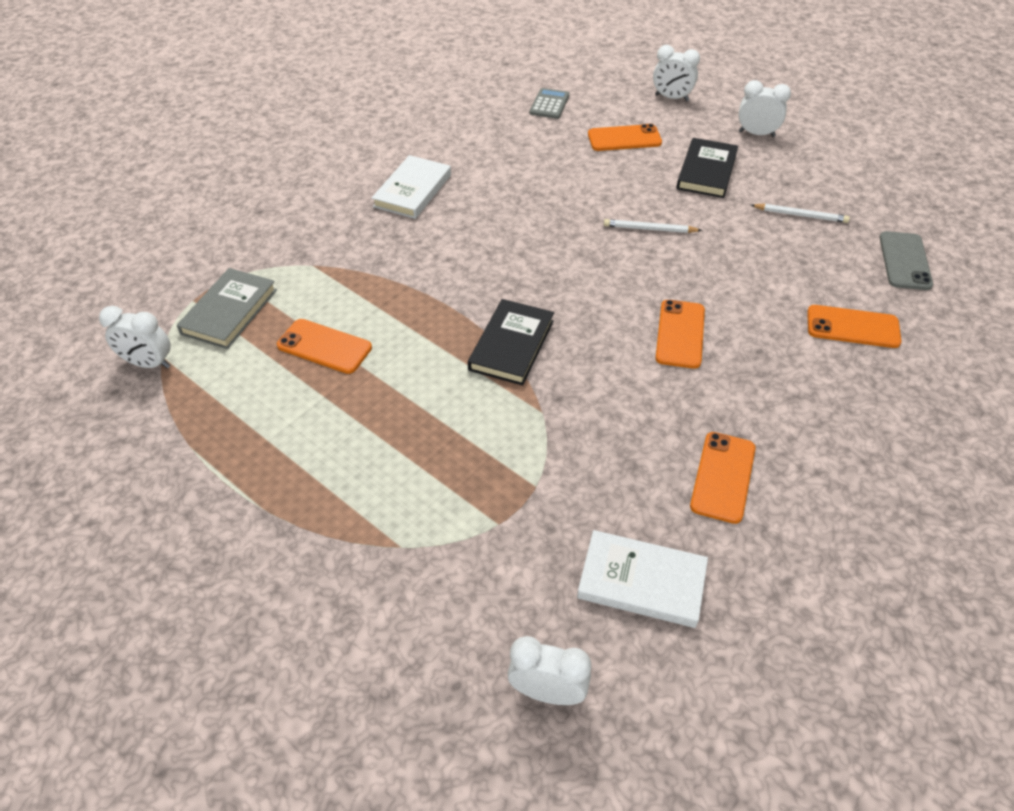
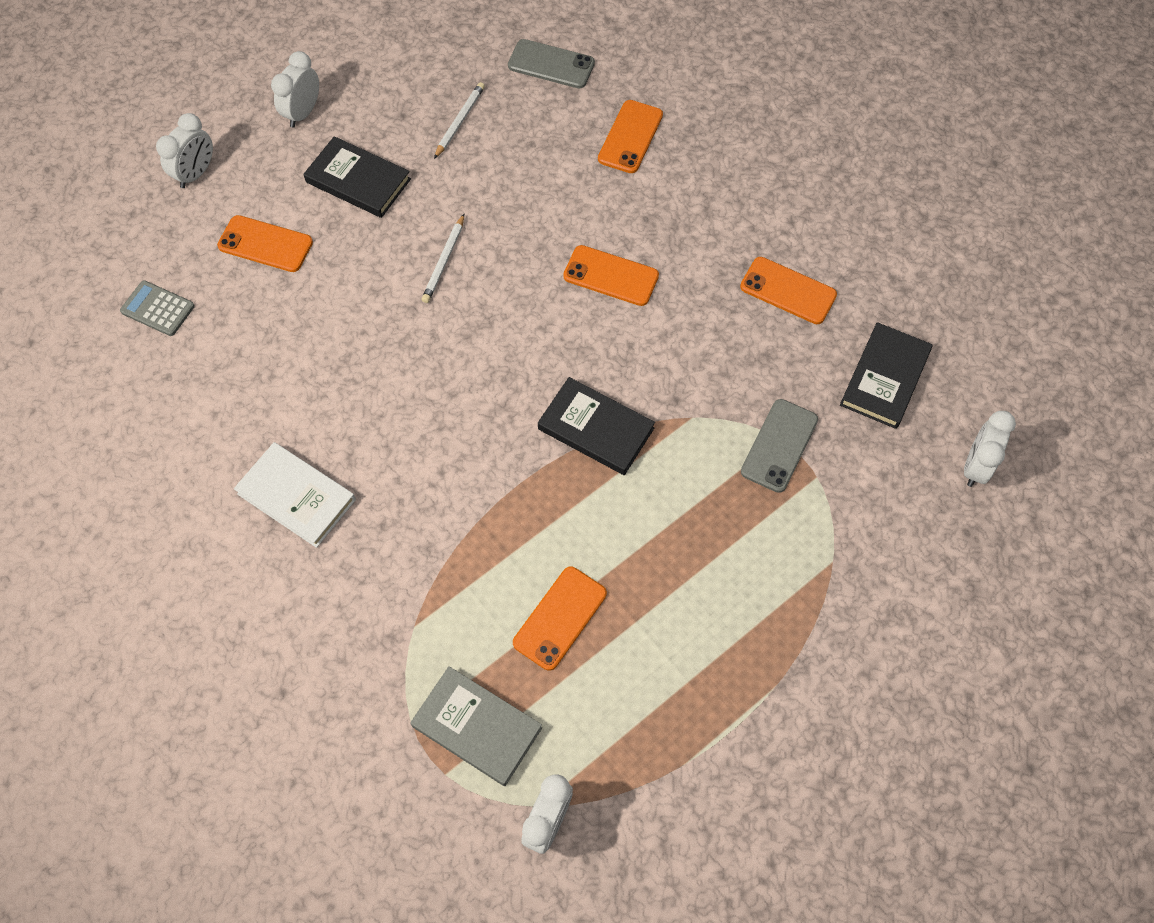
camera: 80 degrees left, 15 degrees up
(527, 487) = (779, 445): none -> grey phone
(624, 138) = (265, 244): orange phone -> orange phone turned 75 degrees counterclockwise
(641, 581) = (885, 378): white book -> black book

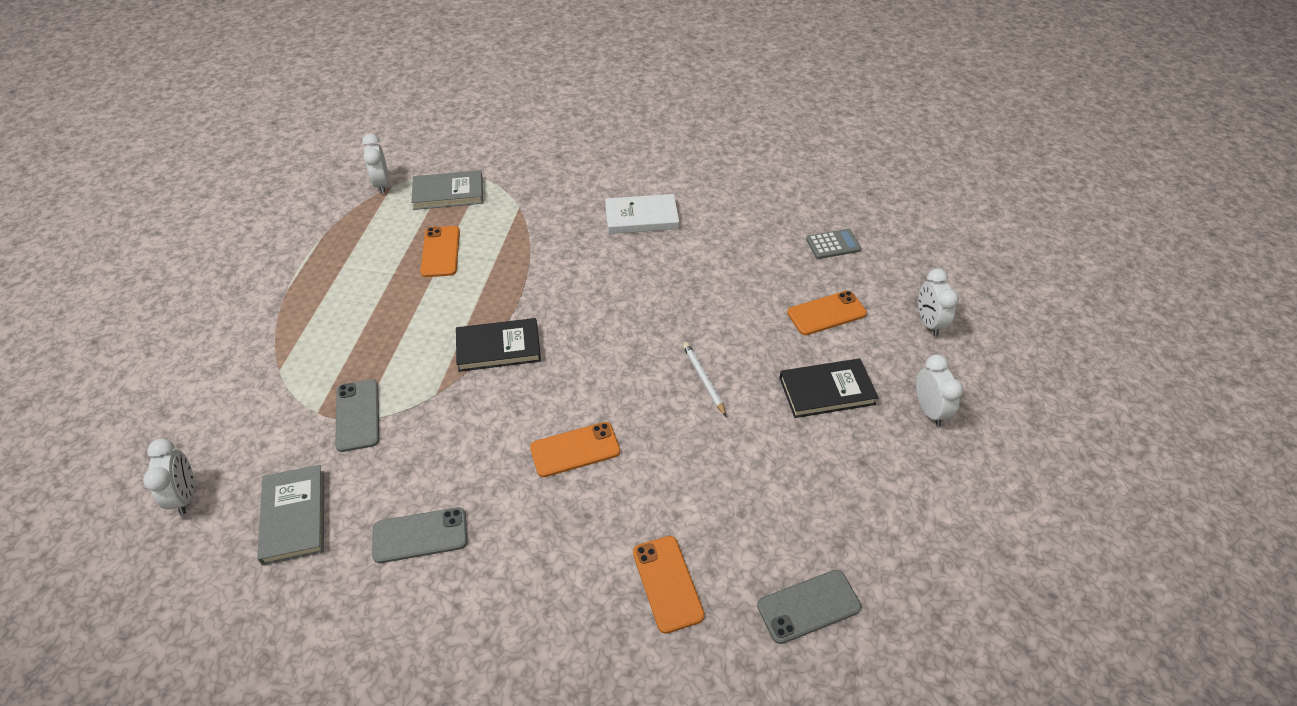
camera: 140 degrees right, 15 degrees down
(459, 121) = (816, 489): white pencil -> none
(788, 291) = (420, 535): orange phone -> grey phone
(885, 378) = (294, 516): black book -> grey book

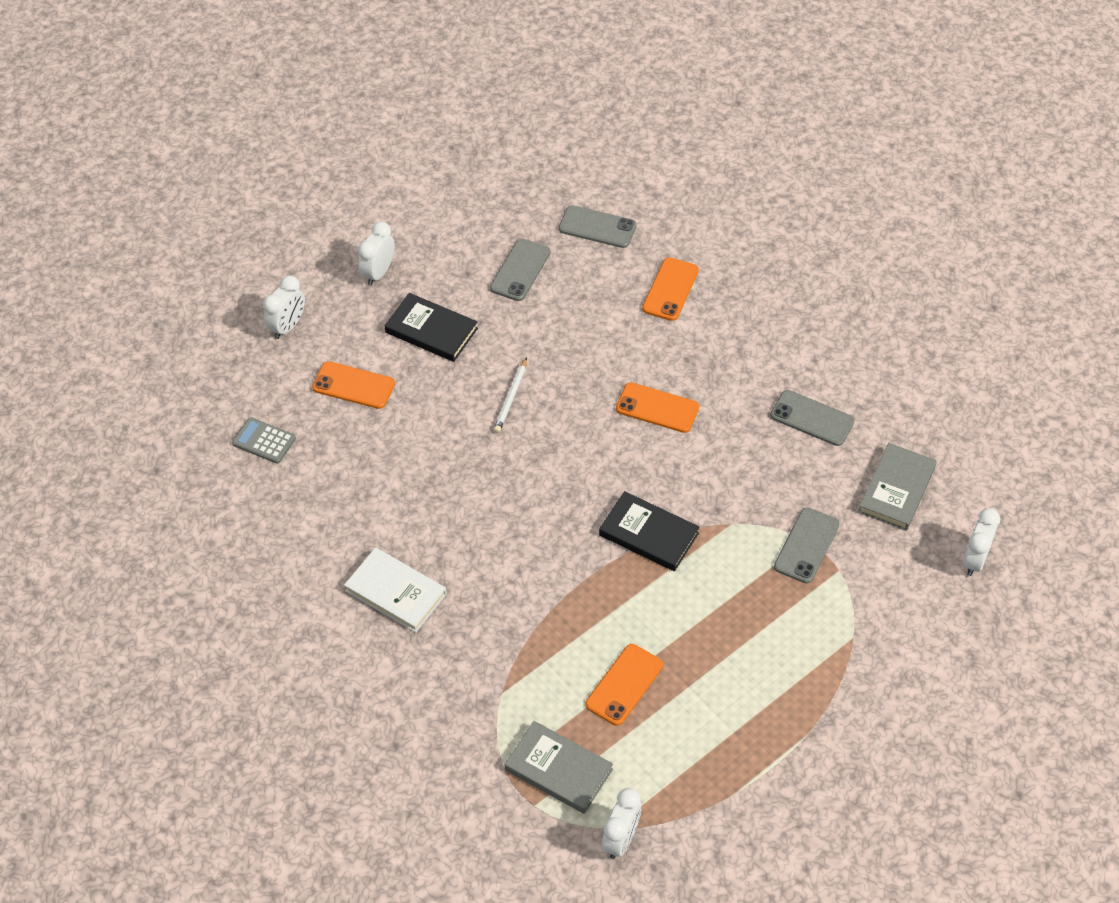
camera: 140 degrees left, 5 degrees up
(824, 499) = (520, 270): none -> grey phone

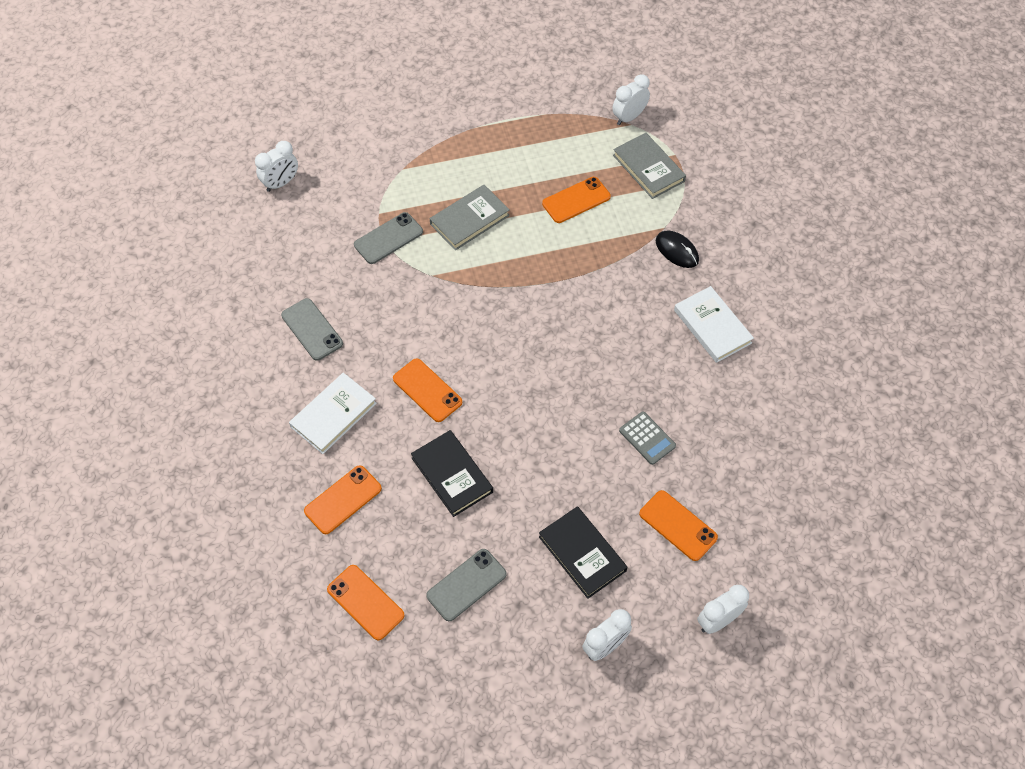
camera: 155 degrees left, 5 degrees up
(264, 441) = (778, 503): grey calculator -> grey calculator (647, 438)
(474, 668) = (677, 251): none -> black mouse
(511, 398) = (543, 452): white pencil -> none
(597, 227) = (365, 602): grey phone -> orange phone
(648, 534) = (497, 292): black book -> black book (452, 475)
(730, 351) = (333, 415): none -> white book
(896, 489) = (293, 250): grey book -> grey book (469, 220)

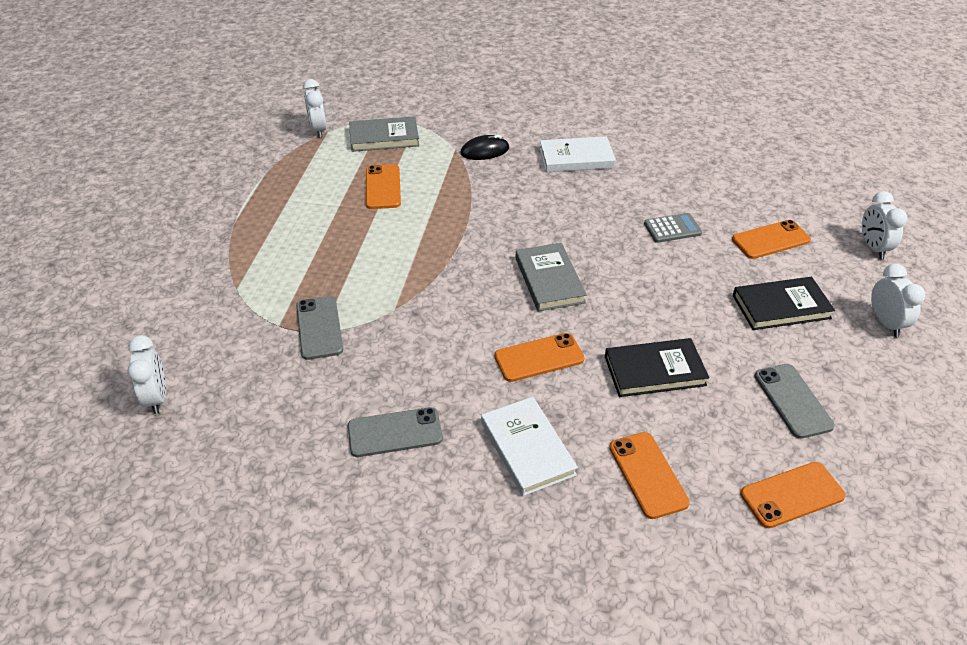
camera: 65 degrees left, 15 degrees down
(469, 220) = (346, 261): grey book -> grey book (549, 280)

